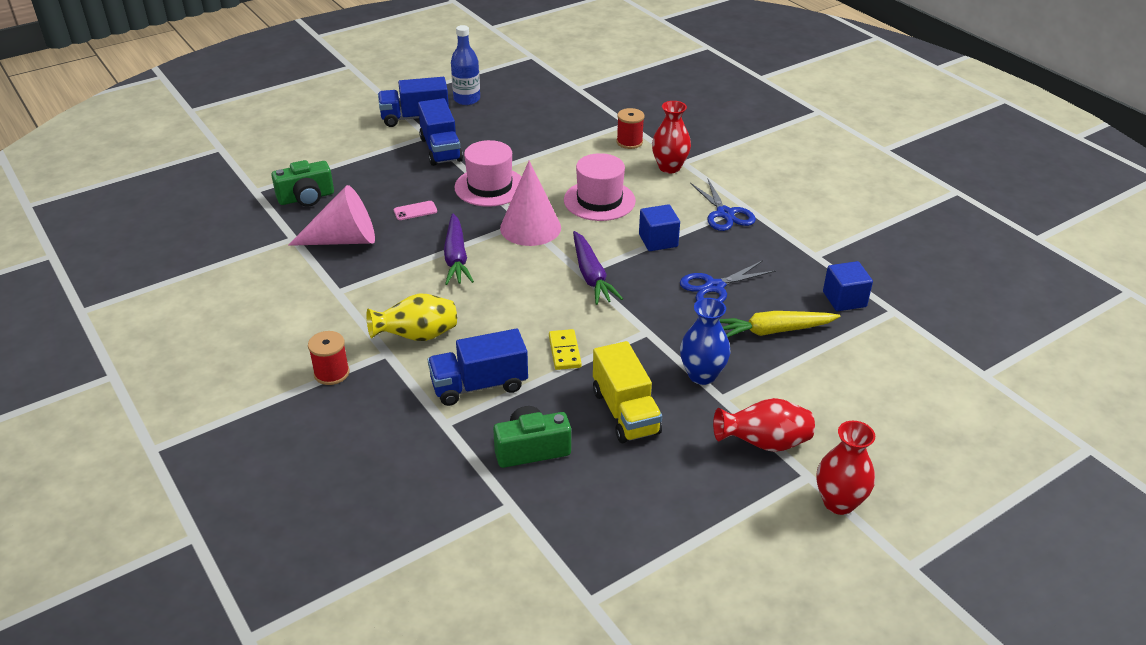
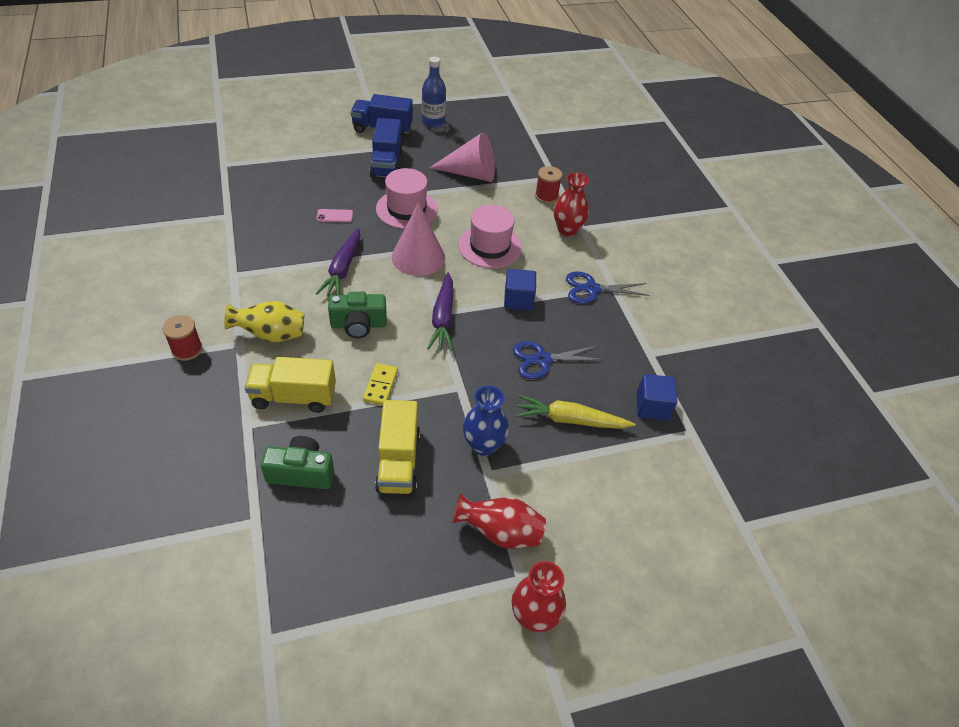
camera: 15 degrees right, 10 degrees up
(306, 198) = (258, 181): green camera -> green camera (358, 325)
(343, 240) = (264, 228): pink cone -> pink cone (470, 173)
(479, 385) = (294, 397): blue truck -> yellow truck
(725, 214) = (591, 289): blue scissors -> blue scissors turned 90 degrees clockwise

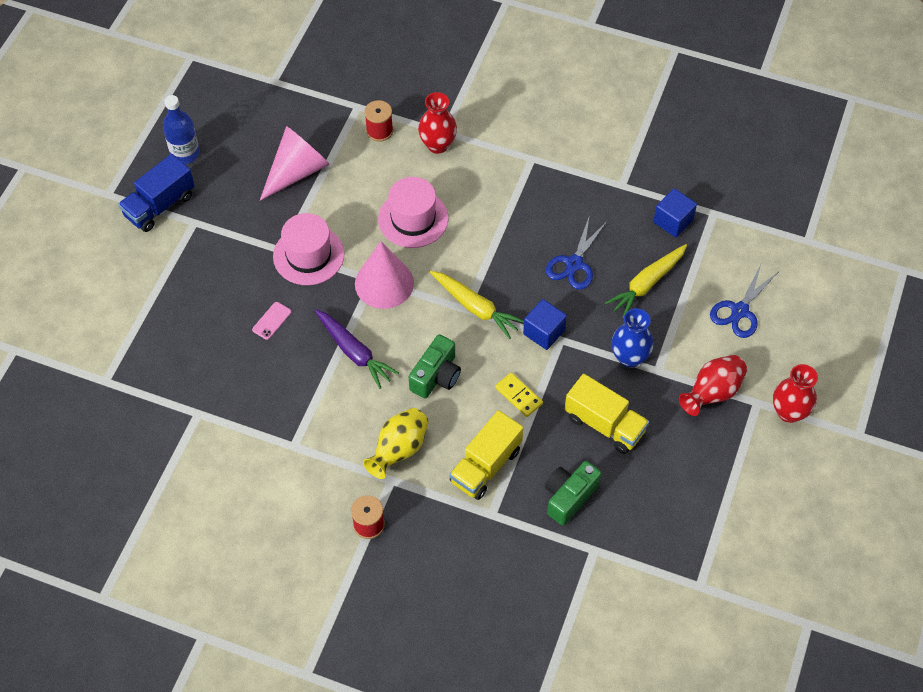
camera: 50 degrees left, 10 degrees up
(386, 164) = (223, 233): blue truck -> none
(443, 318) = (475, 307): purple carrot -> yellow carrot
(518, 299) = (495, 238): blue cube -> blue cube (544, 332)
(591, 289) = (523, 177): blue scissors -> blue scissors (739, 311)

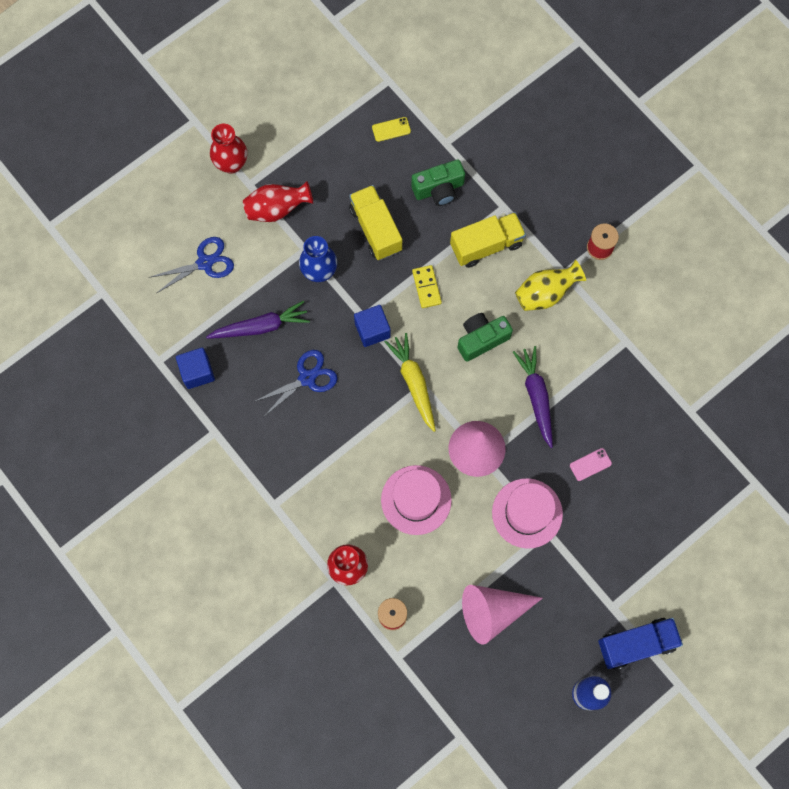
camera: 150 degrees left, 15 degrees up
(646, 284) = (261, 327): yellow carrot -> purple carrot
(659, 533) = (391, 129): none -> yellow phone

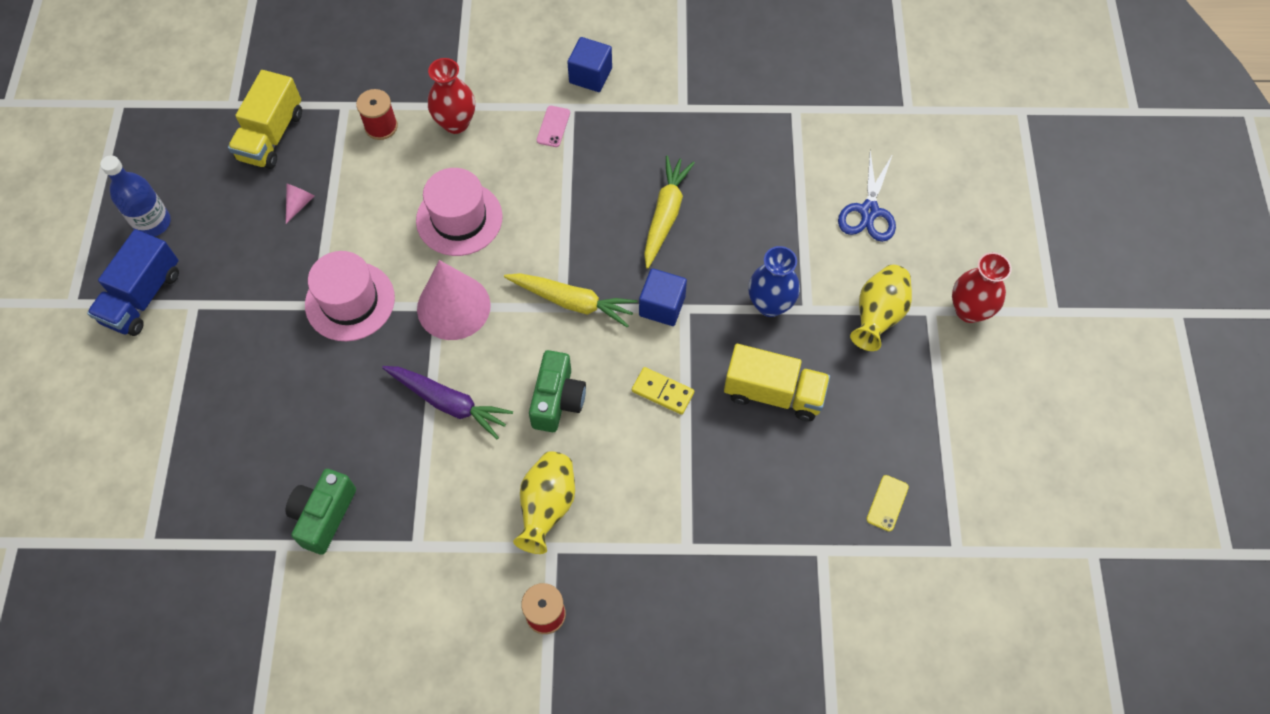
camera: 130 degrees right, 10 degrees down
(197, 372) = (755, 131): blue cube -> blue cube (590, 75)
(261, 327) = (755, 212): purple carrot -> none
(277, 209) = (878, 316): red vase -> yellow vase
(307, 378) = (665, 215): blue scissors -> yellow carrot
(439, 189) = (768, 495): green camera -> green camera (323, 515)
(486, 245) = (657, 490): yellow truck -> yellow truck (271, 136)
(492, 611) = (299, 204): pink cone -> pink cone, size x0.42
(590, 464) = (333, 397): pink phone -> pink phone (553, 126)

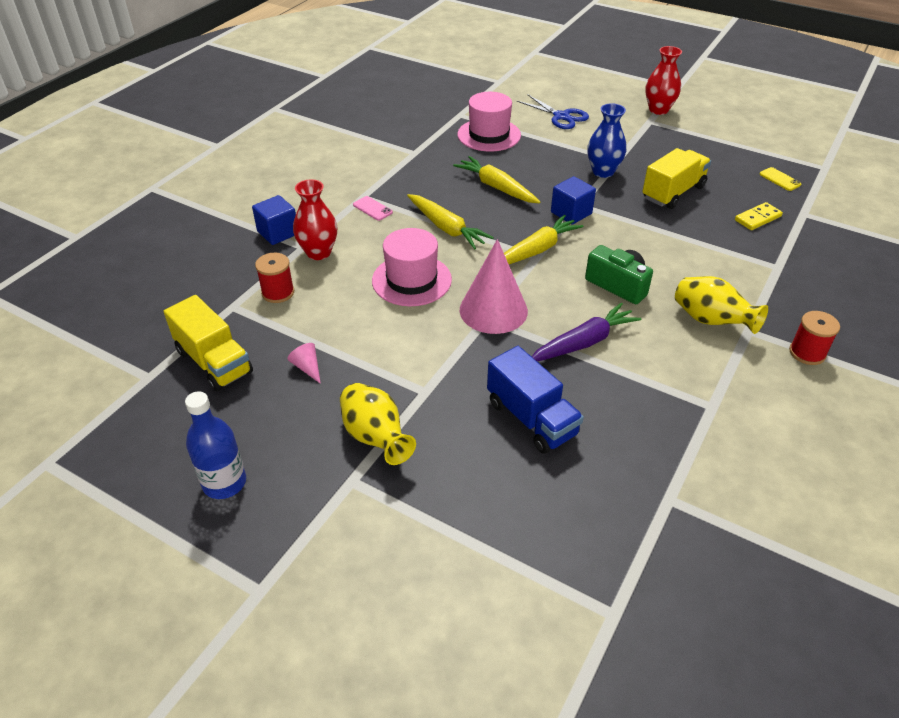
camera: 60 degrees left, 20 degrees down
(143, 297) = (307, 520): blue truck -> blue truck (531, 418)
(323, 515) = (652, 458): green camera -> none
(350, 301) = (439, 368): pink hat -> pink hat (489, 135)
(561, 206) = (446, 228): none -> yellow carrot
(590, 75) = (345, 179): blue cube -> blue cube (278, 233)
(662, 392) = (643, 236): yellow domino -> yellow domino (758, 218)
(878, 316) = (640, 138): yellow vase -> yellow vase (376, 437)

